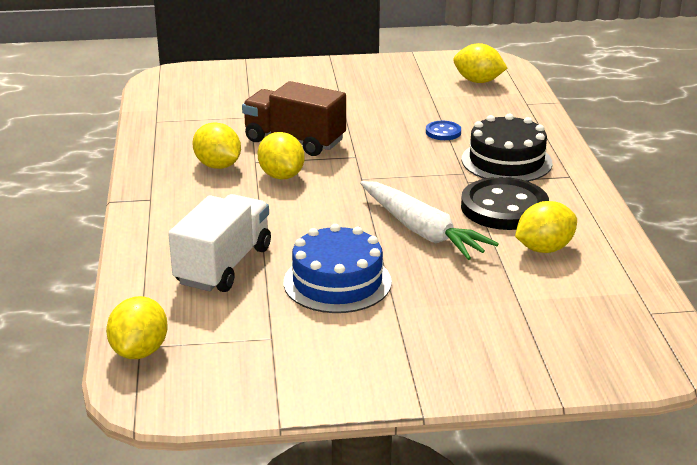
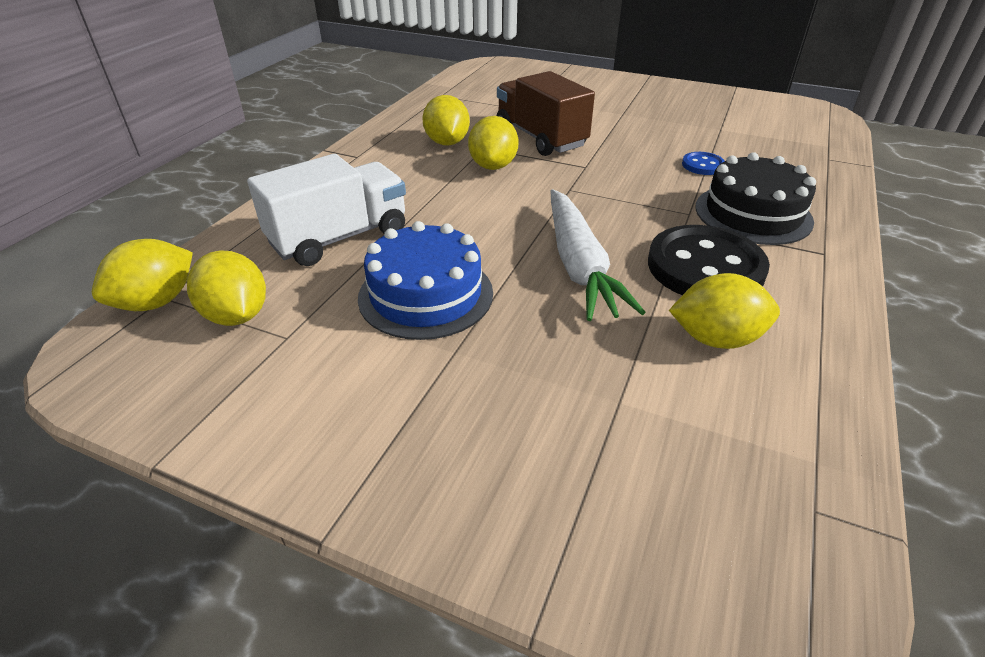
camera: 30 degrees right, 10 degrees up
(478, 81) = (786, 125): yellow lemon -> yellow lemon (237, 315)

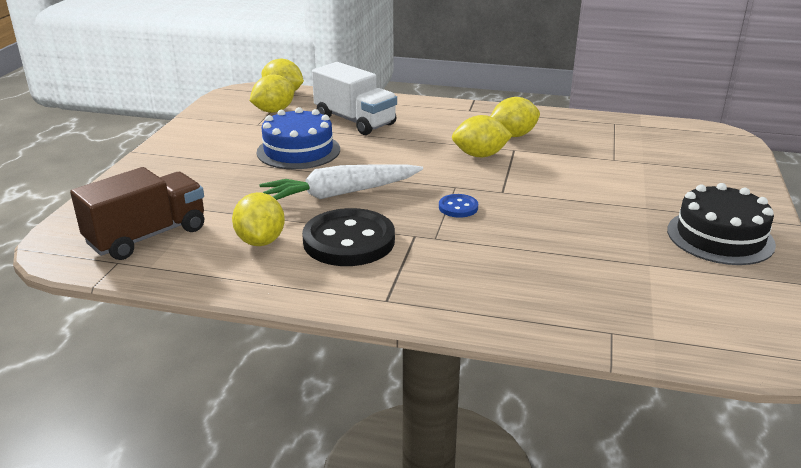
camera: 80 degrees right, 10 degrees down
(540, 138) = (549, 170): brown truck -> brown truck (147, 236)
(702, 165) = (539, 248): blue button -> blue button (458, 207)
(753, 214) = (446, 269): black cake -> black cake (720, 237)

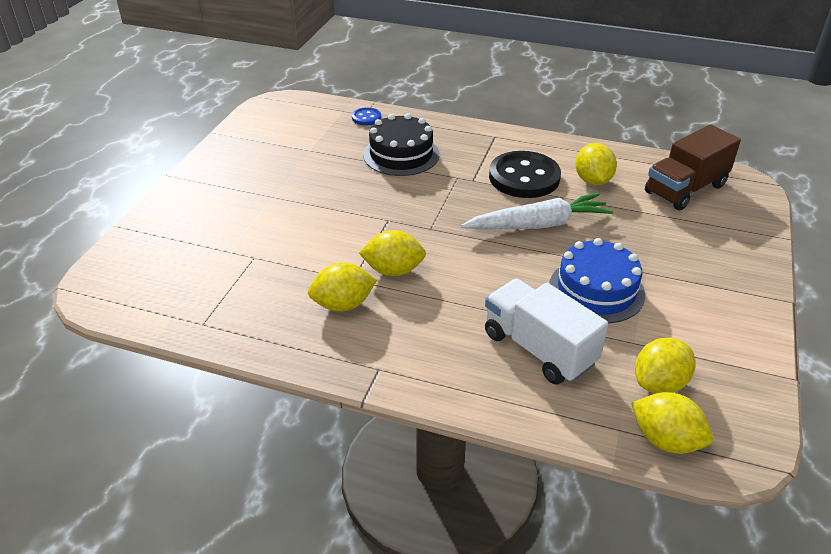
camera: 175 degrees left, 10 degrees up
(458, 207) = (433, 204): blue button -> blue button (366, 118)
(720, 237) = (240, 167): black cake -> black cake (401, 154)

